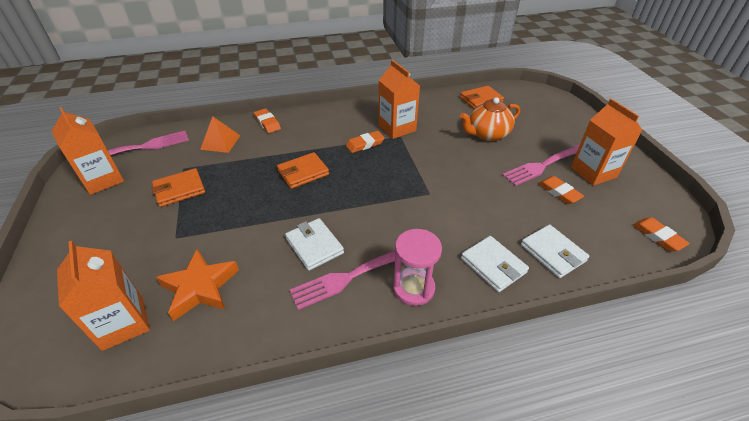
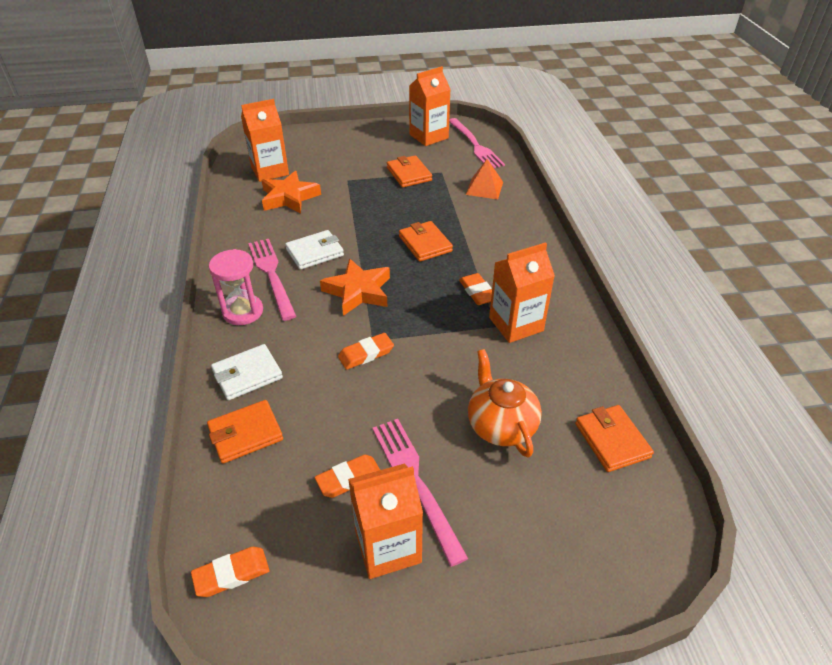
camera: 95 degrees right, 0 degrees up
(267, 123) = (523, 216): orange eraser -> orange eraser (366, 354)
(372, 207) = (358, 291): none -> orange star
(553, 253) = (245, 434): white wallet -> orange wallet

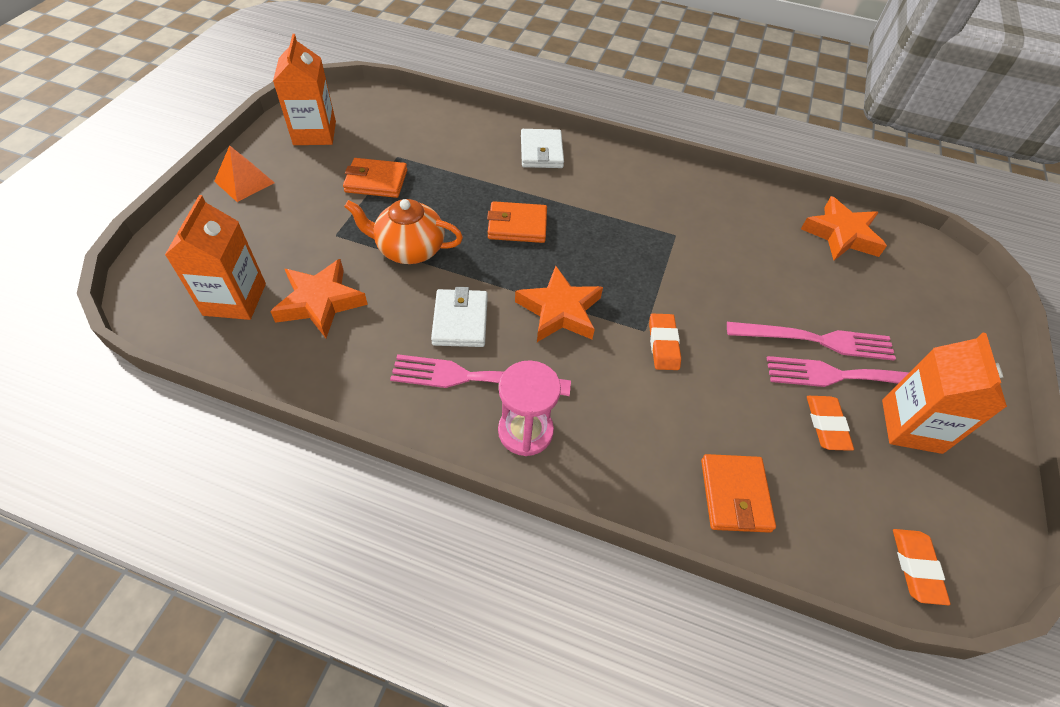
camera: 65 degrees left, 10 degrees up
(247, 375) = (642, 463): white wallet -> white wallet (541, 152)
(475, 145) = (372, 111): pink fork -> pink fork (816, 340)
(477, 292) = (620, 224): orange eraser -> none
(484, 188) = (457, 142): orange pyramid -> orange pyramid (244, 182)
(501, 425) = (800, 290): orange teapot -> orange teapot (409, 249)
(516, 324) = (681, 221): orange carton -> none
(612, 440) = (841, 235): orange wallet -> orange star

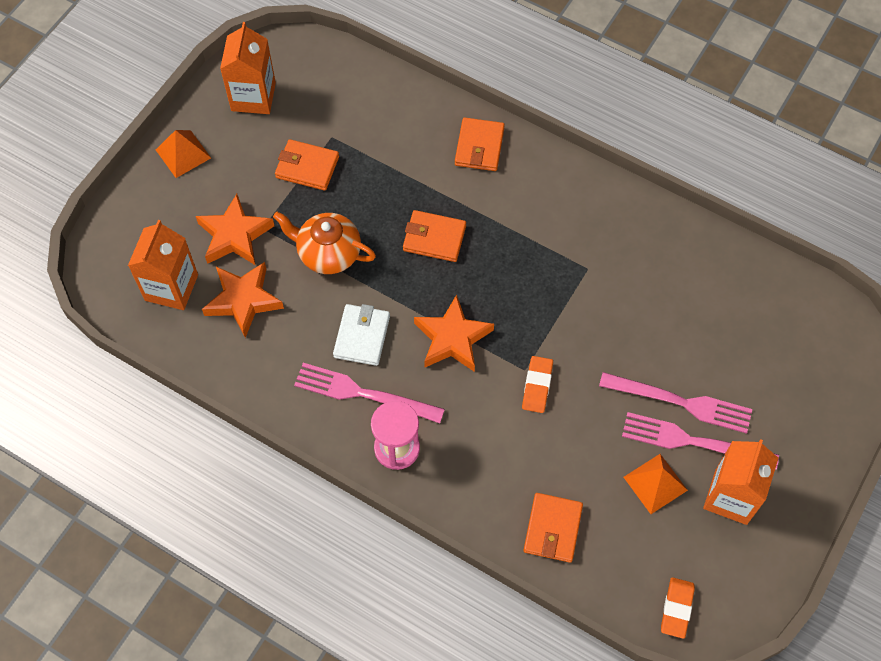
camera: 15 degrees right, 10 degrees up
(541, 152) = (479, 147): white wallet -> orange wallet
(826, 425) = (655, 483): orange eraser -> orange pyramid
(841, 235) = (759, 290): orange star -> orange star (234, 235)

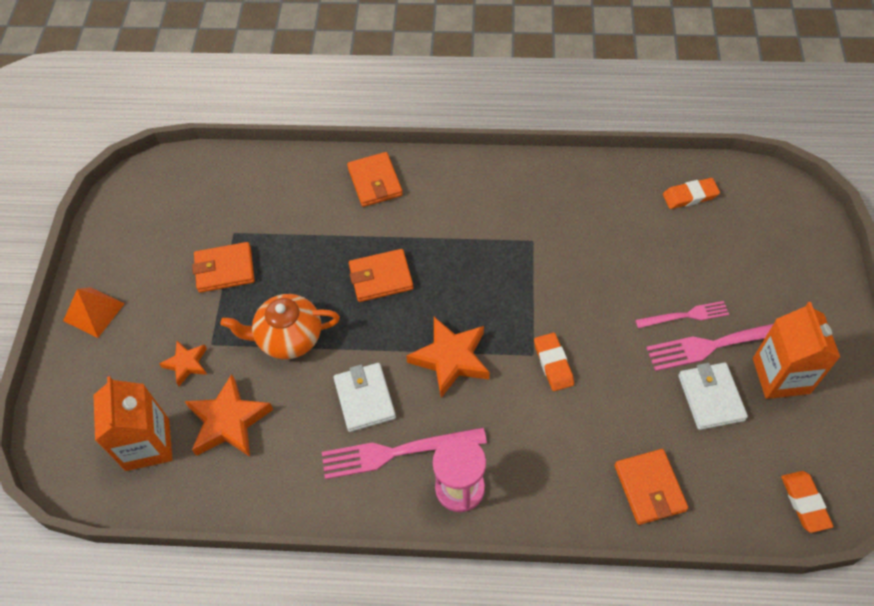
camera: 25 degrees left, 5 degrees down
(234, 235) = (186, 364): orange star -> orange star, size x0.57
(253, 97) = (138, 230): orange carton -> none
(655, 483) = (711, 397): orange pyramid -> white wallet
(681, 403) = (685, 316): pink fork -> pink fork, size x0.61
(760, 296) = (690, 196): none -> orange eraser

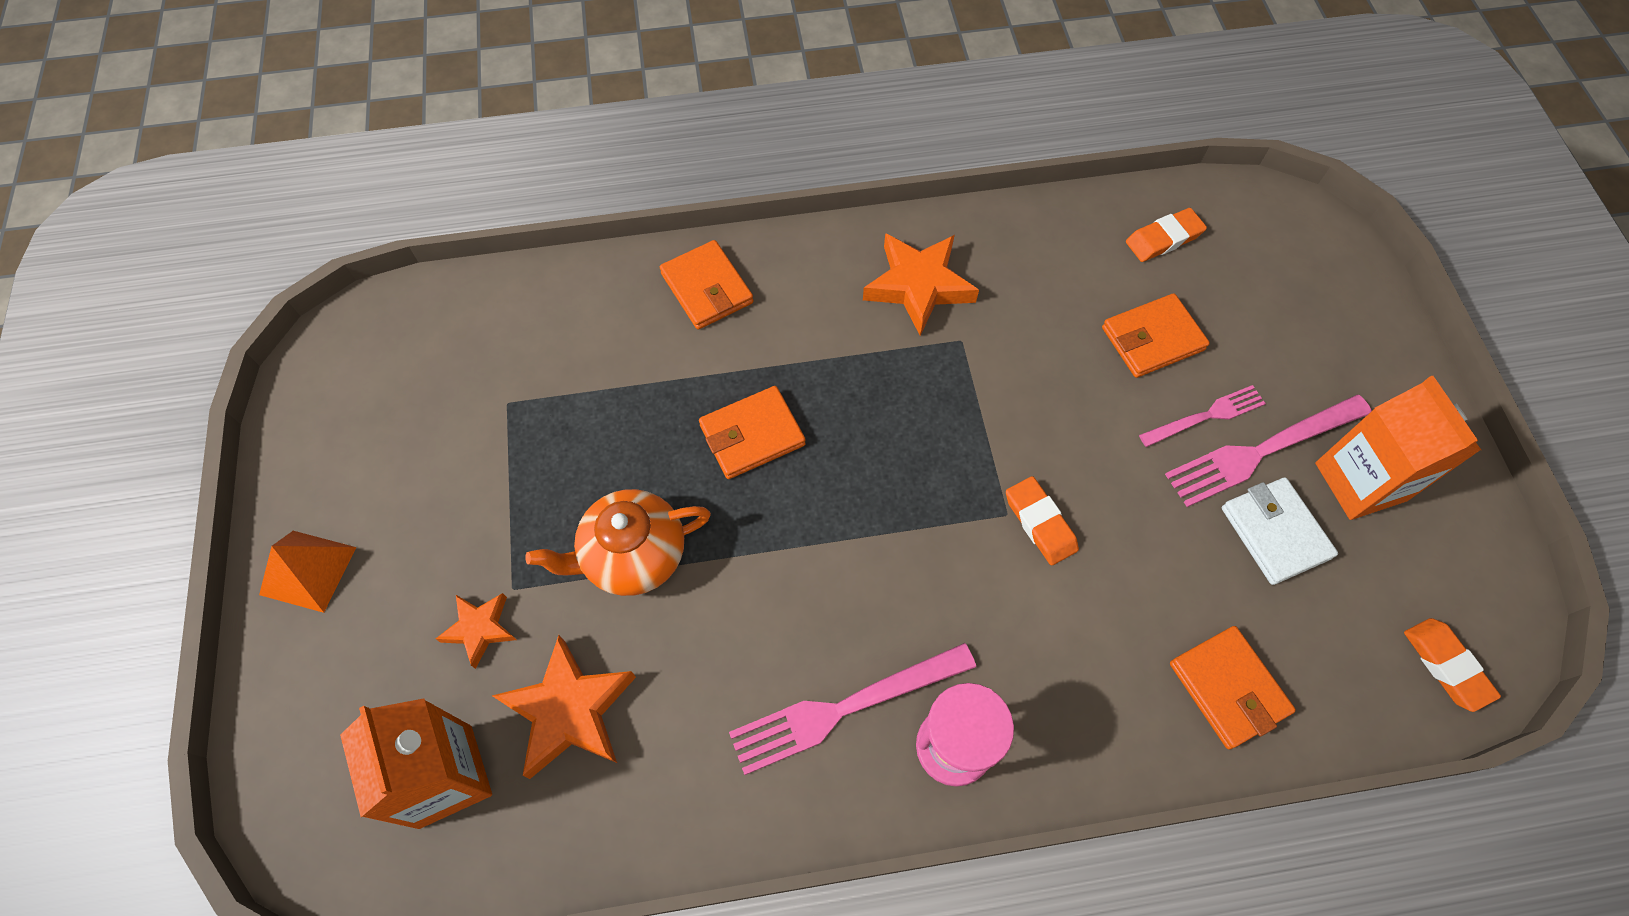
camera: 15 degrees left, 5 degrees up
(225, 269) = (506, 464): orange wallet -> orange wallet (1152, 339)
(364, 399) = (774, 632): white wallet -> none
(451, 359) = (888, 543): orange star -> orange star (918, 286)

